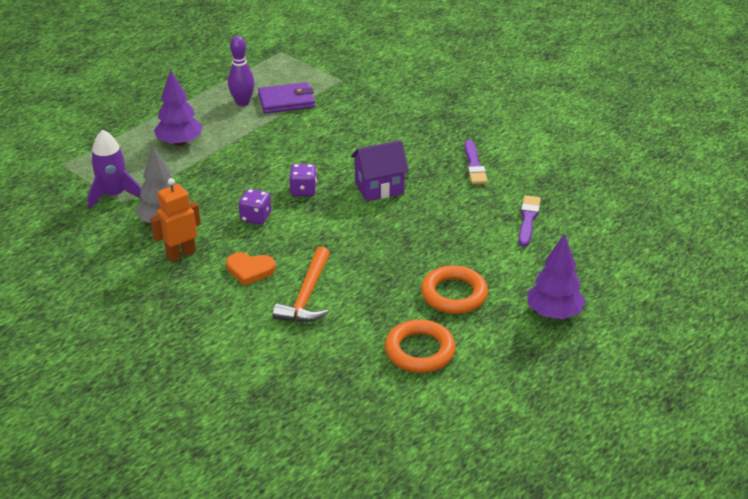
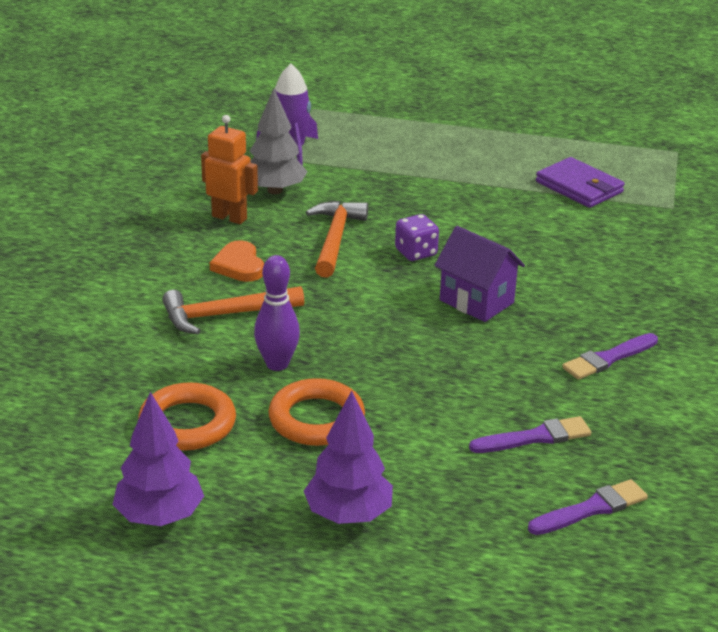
camera: 60 degrees right, 5 degrees down
(179, 143) = (420, 153): purple tree -> purple tree (159, 516)
(242, 103) = (540, 162): purple bowling pin -> purple bowling pin (277, 364)
(255, 217) = (335, 239): purple dice -> orange hammer
(600, 225) = (591, 509): none -> purple brush

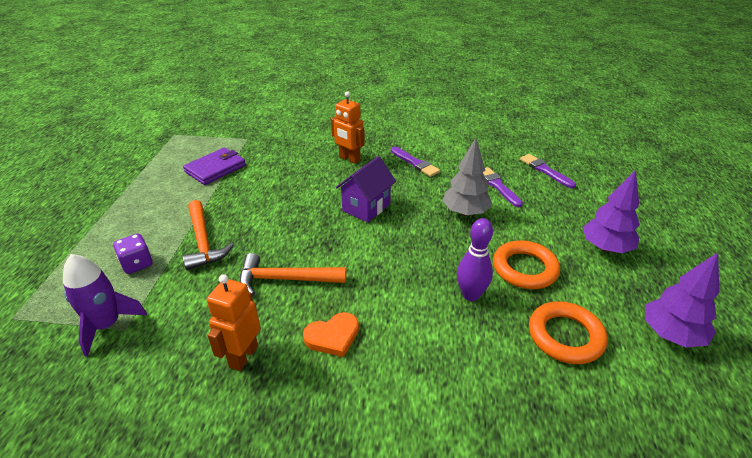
camera: 95 degrees left, 5 degrees up
(225, 315) = (413, 334): orange hammer -> orange hammer (203, 241)
(275, 190) = (192, 328): grey tree -> grey tree (465, 212)
(416, 253) = (305, 235): purple dice -> purple dice (137, 264)
(616, 295) = (349, 159): none -> orange robot

